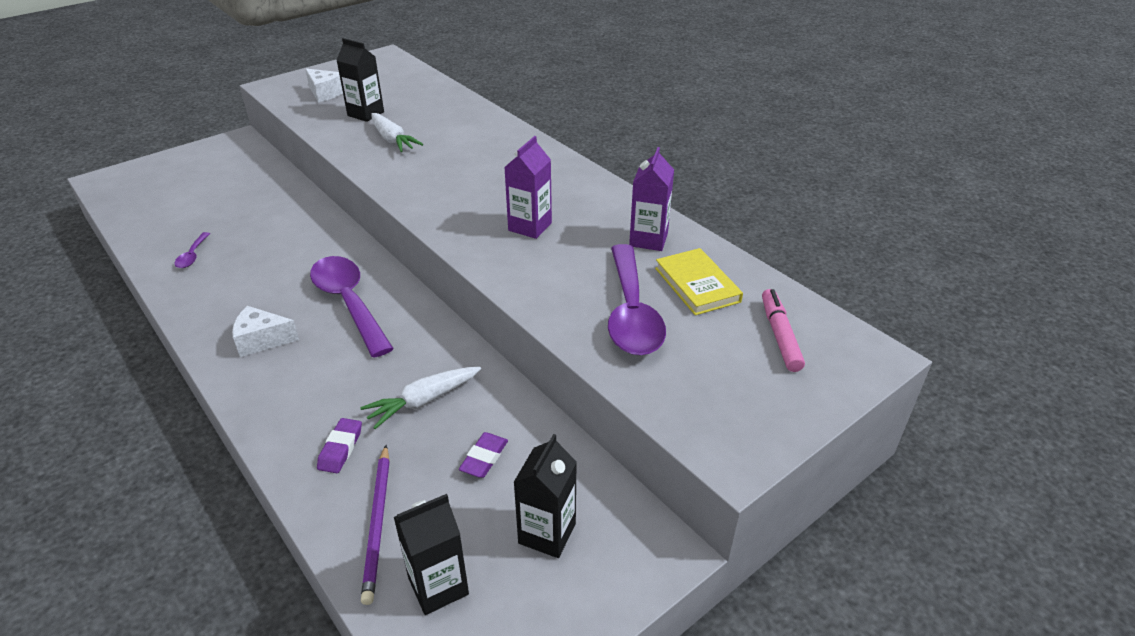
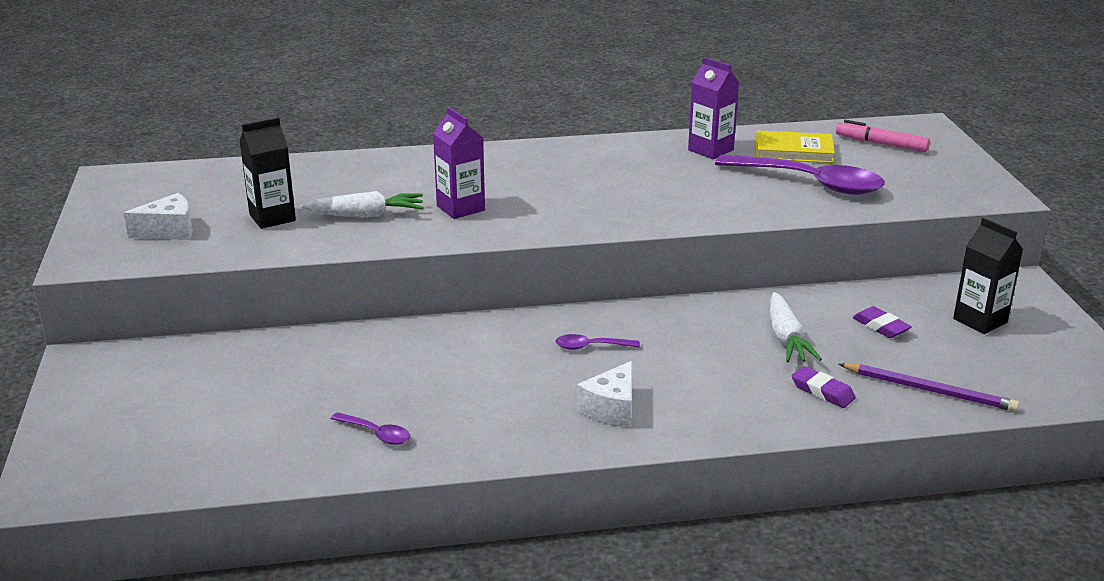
camera: 60 degrees left, 10 degrees down
(349, 303) = (591, 347): purple spoon -> purple spoon, size x0.43
(438, 586) = (1011, 377): black carton -> none
(530, 226) = (637, 189): purple carton -> purple carton (460, 208)

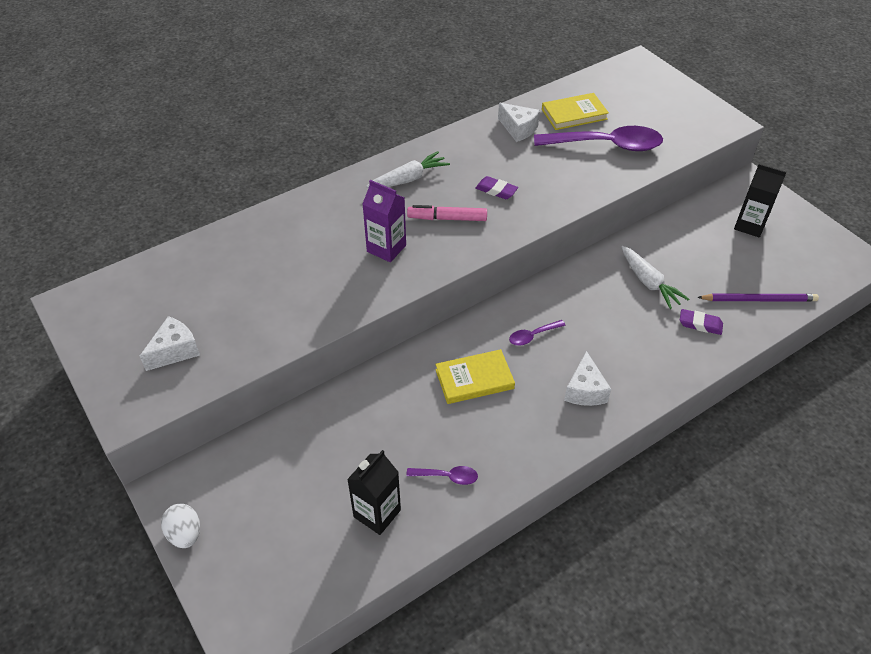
camera: 25 degrees left, 20 degrees up
(65, 396) = (185, 534): none -> white egg
(272, 217) = (248, 307): black carton -> black carton (377, 513)
(366, 215) = (321, 280): white carrot -> white carrot (409, 179)
(485, 364) = (474, 379): none -> yellow book
(710, 150) = (518, 129): purple carton -> white cheese
(881, 144) = (624, 90): pink marker -> pink marker (447, 218)
(881, 326) = (697, 251): purple eraser -> purple eraser (496, 190)

